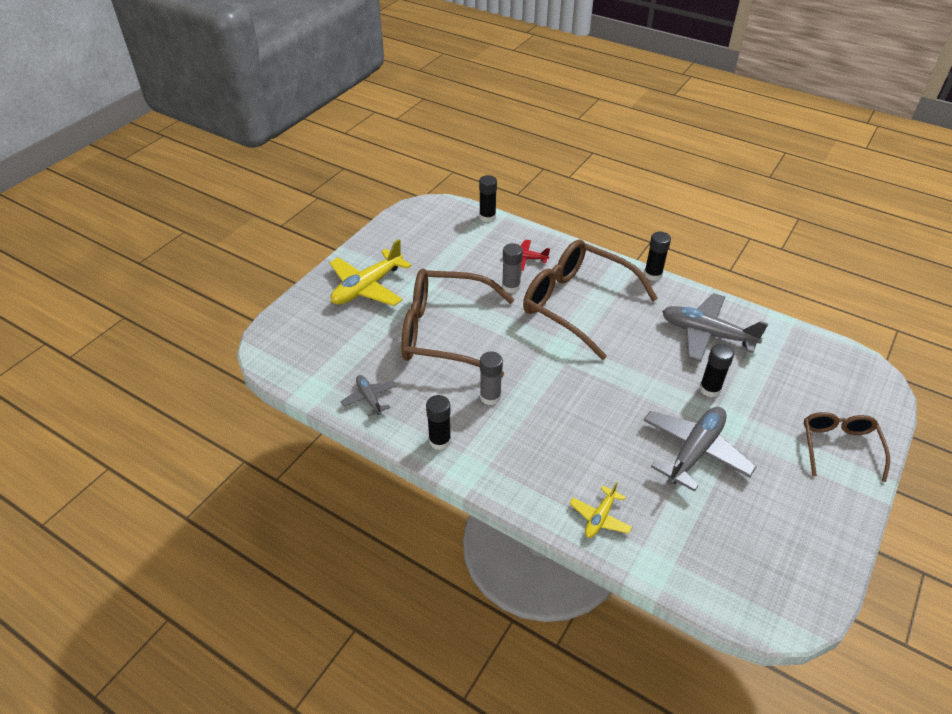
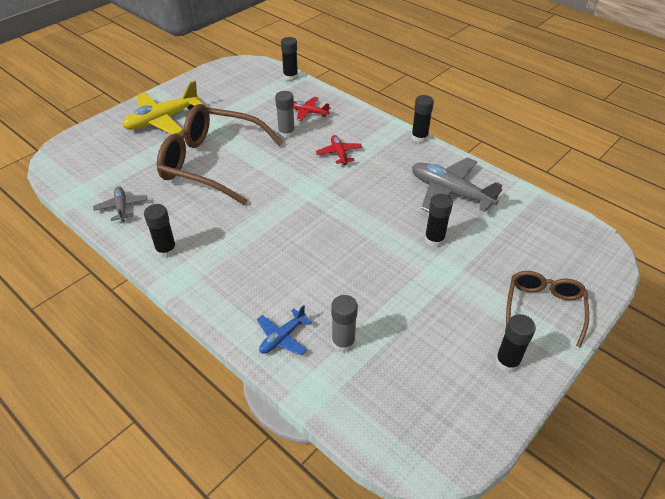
camera: 10 degrees right, 0 degrees up
(490, 397) = (227, 220): grey glue stick -> grey glue stick (343, 342)
(576, 304) = (339, 153): brown glasses -> red plane
(600, 517) = (282, 337): yellow plane -> blue plane
(694, 451) = (397, 292): grey plane -> none
(824, 507) = (507, 362): none -> black glue stick

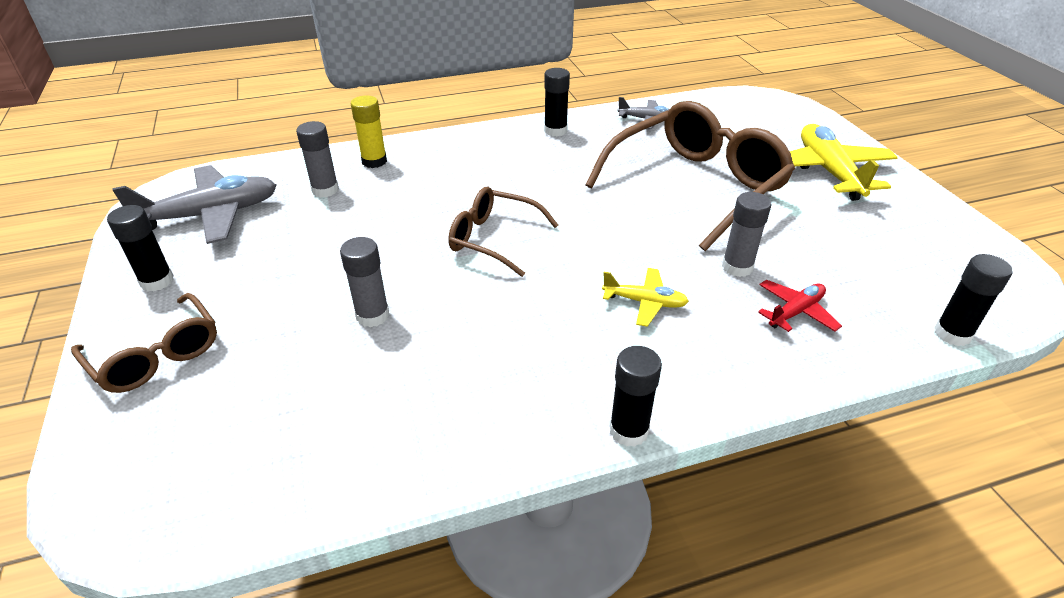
camera: 120 degrees right, 5 degrees down
(282, 337) = (374, 161): blue plane -> yellow glue stick
(331, 224) = (493, 239): none -> brown glasses
(339, 153) = (644, 302): red plane -> yellow plane
(434, 239) = (372, 315): black glue stick -> grey glue stick
(450, 192) = (444, 387): grey plane -> grey plane (211, 215)

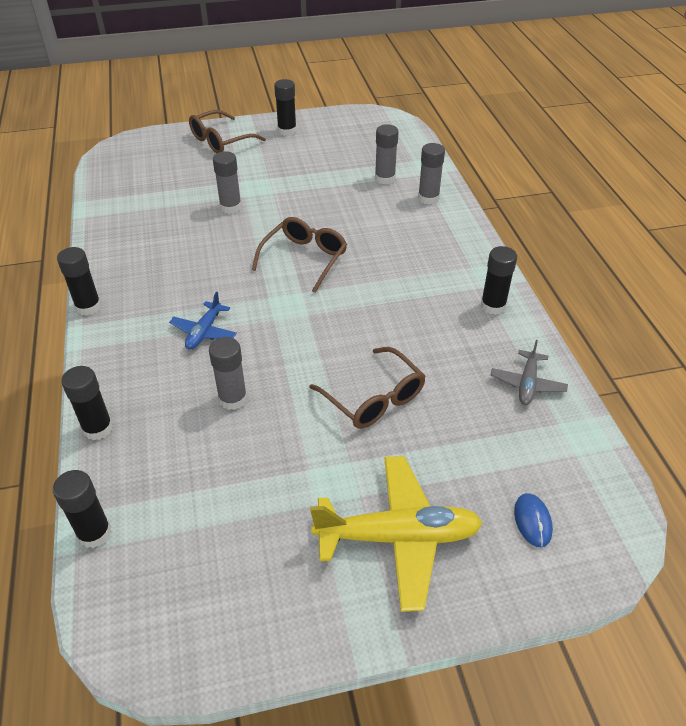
camera: 95 degrees right, 5 degrees up
(211, 215) = (356, 138): grey plane -> none
(374, 161) = (428, 198): yellow glue stick -> grey glue stick
(644, 302) = (204, 332): yellow plane -> blue plane
(696, 186) = (374, 398): brown glasses -> brown glasses, size x0.55
(777, 123) = (532, 521): none -> blue mouse
(795, 312) = (162, 423): red plane -> none
(832, 363) = (98, 428): none -> black glue stick

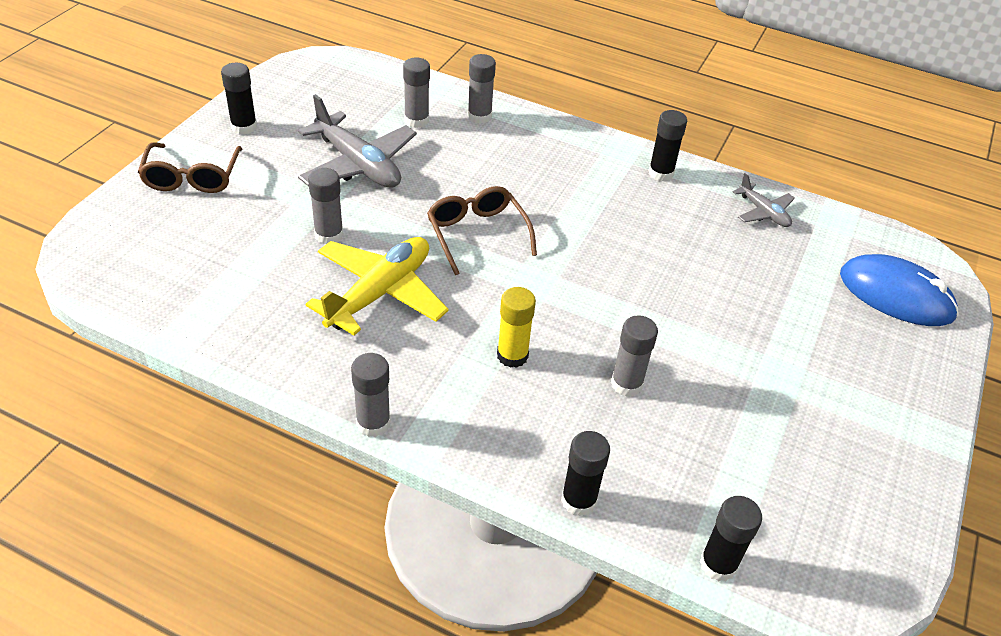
camera: 55 degrees left, 0 degrees up
(88, 307) = (373, 423): black glue stick -> grey glue stick
(204, 332) = (512, 355): blue plane -> yellow glue stick
(309, 182) = (358, 165): none -> grey plane
(374, 398) = (706, 299): brown glasses -> none
(398, 537) = (862, 371): yellow plane -> yellow plane (380, 293)
(532, 521) = (896, 295): blue mouse -> blue mouse, size x2.22

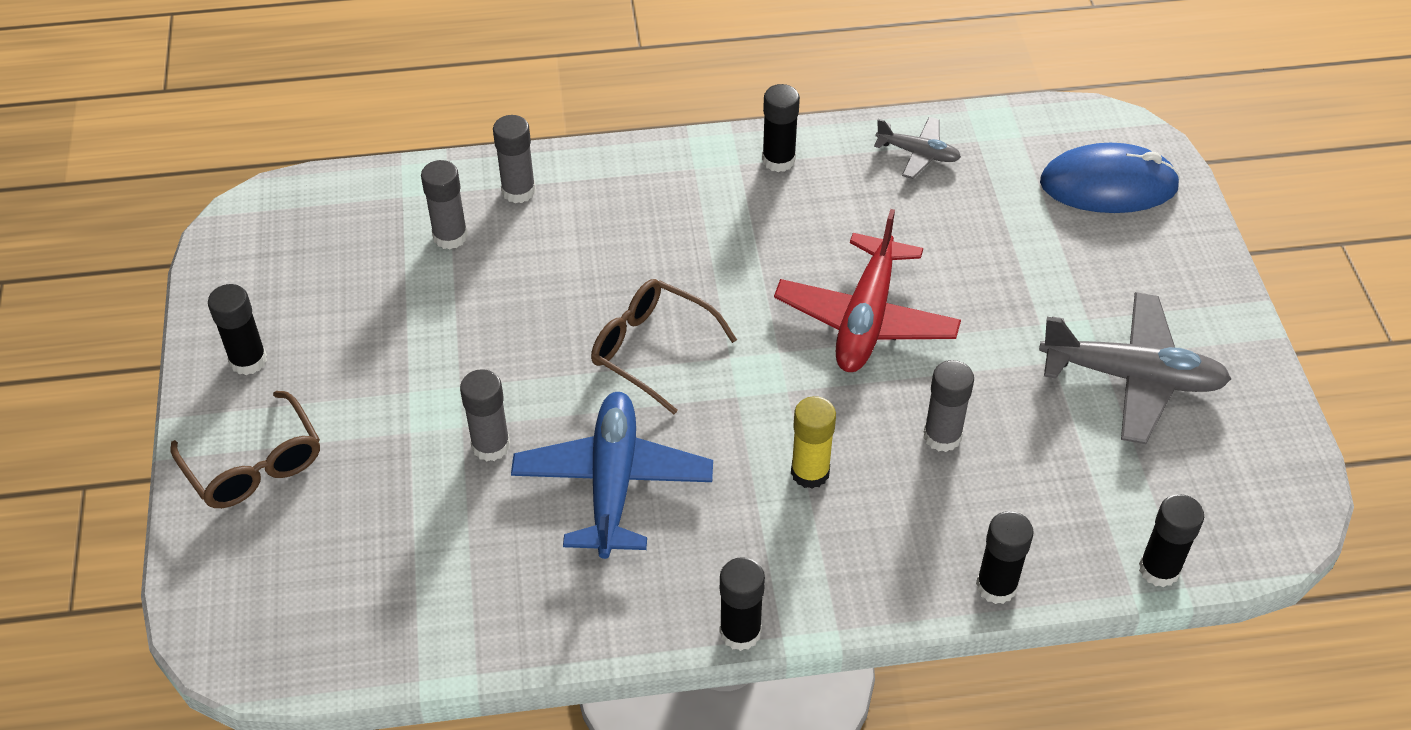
camera: 30 degrees left, 5 degrees up
(358, 165) = (437, 335): grey plane -> grey plane (1132, 377)
(373, 423) = (740, 632): grey glue stick -> black glue stick
(380, 293) = (613, 483): yellow plane -> blue plane
(637, 287) = (866, 318): none -> red plane

